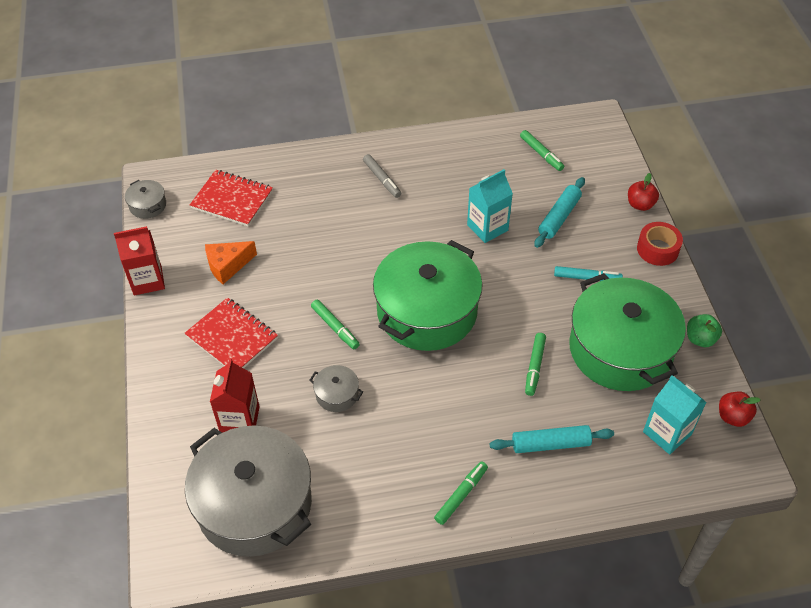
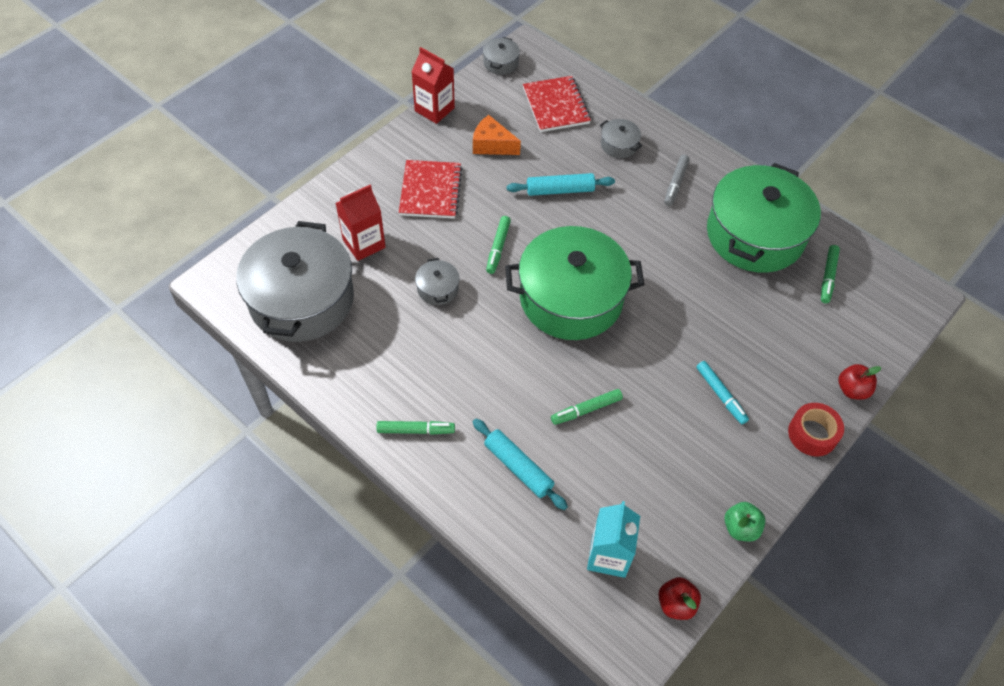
camera: 50 degrees right, 5 degrees up
(312, 187) = (619, 145): none -> grey pot
(487, 227) = (701, 287): turquoise carton -> none
(559, 217) = (768, 333): turquoise rolling pin -> turquoise rolling pin (560, 190)
(620, 349) = (666, 466): green pot -> green pot (755, 235)

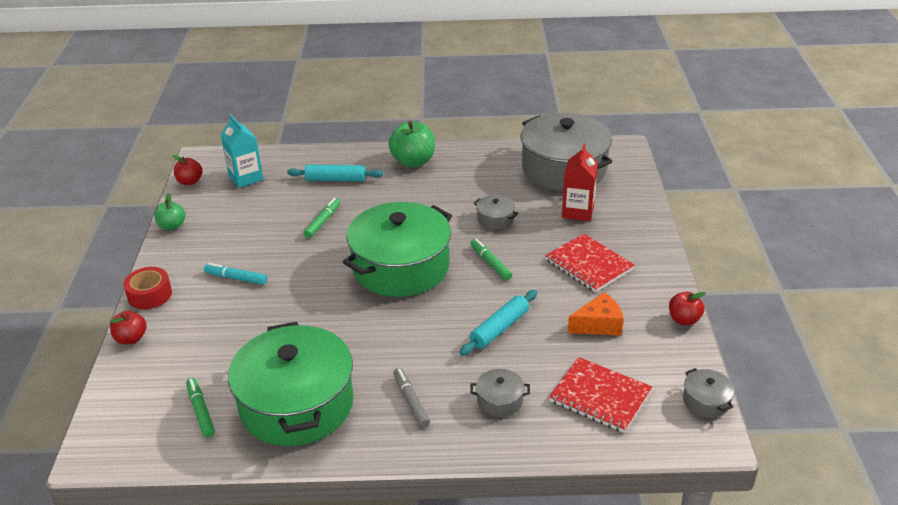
camera: 140 degrees right, 20 degrees down
(415, 430) = (413, 161): green marker -> green apple
(434, 109) = (684, 319): red carton -> red apple

